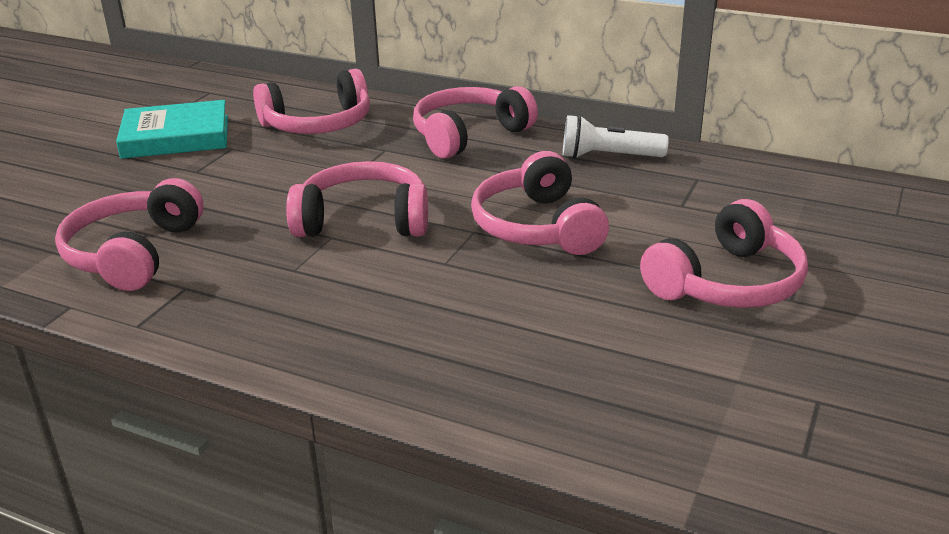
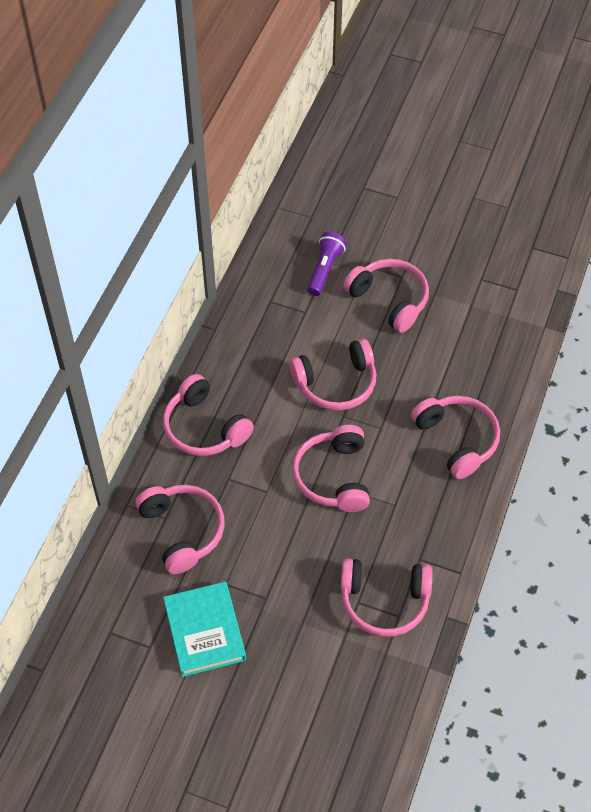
camera: 95 degrees left, 25 degrees up
(404, 339) = (457, 440): none -> pink headphones
(608, 157) = (240, 345): white flashlight -> none
(779, 223) = (325, 269): none -> purple flashlight

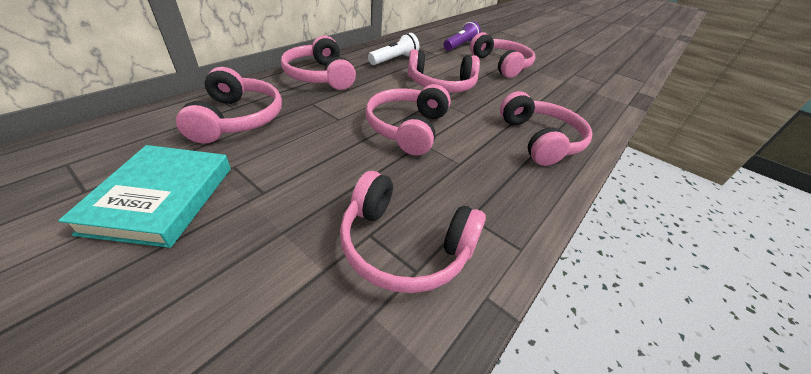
camera: 15 degrees right, 15 degrees down
(262, 351) = (394, 59): none -> white flashlight

